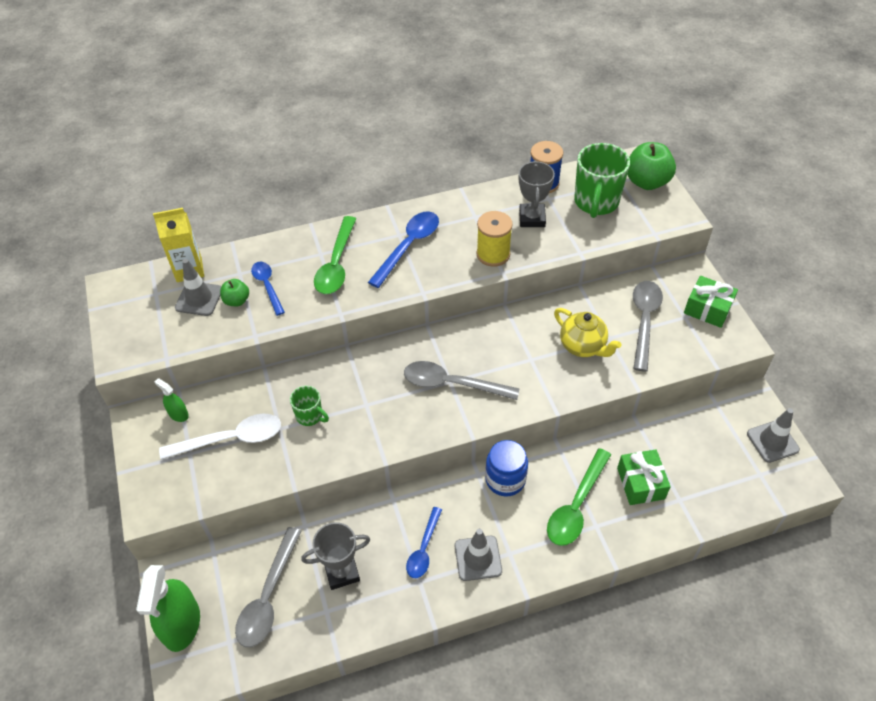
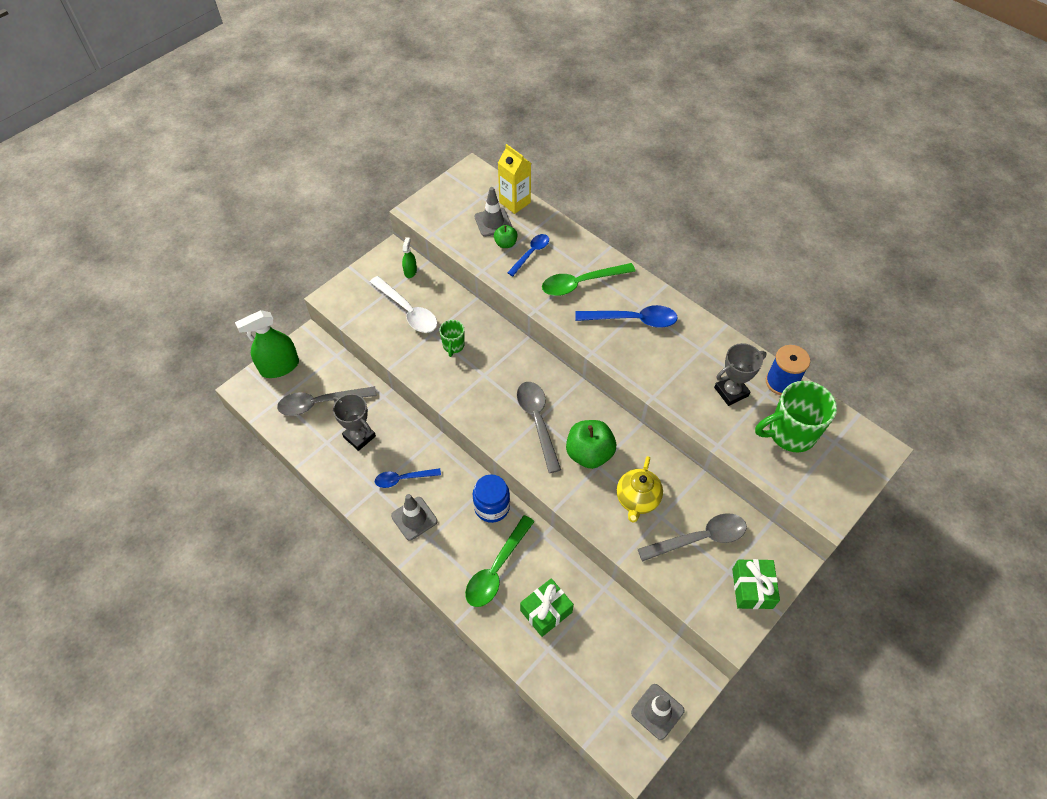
camera: 60 degrees right, 5 degrees up
(493, 254) = (667, 381): yellow spool -> none
(576, 506) = (496, 569): green spoon -> green spoon turned 60 degrees counterclockwise
(647, 182) = (852, 465): green apple -> green apple (589, 454)

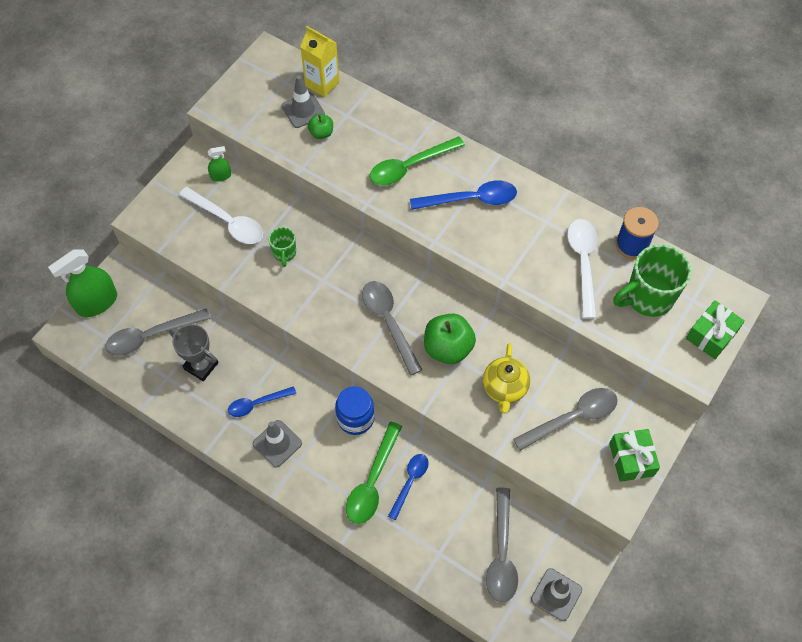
camera: 10 degrees left, 5 degrees up
(410, 271) = (221, 176): green spray bottle -> green spray bottle turned 75 degrees clockwise
(531, 253) = (351, 140): blue spoon -> blue spoon (410, 482)
(546, 611) = (430, 516): green gift -> green gift (711, 335)
(609, 661) = (501, 554): none -> grey spoon
(731, 392) = (583, 262): grey trophy -> white spoon

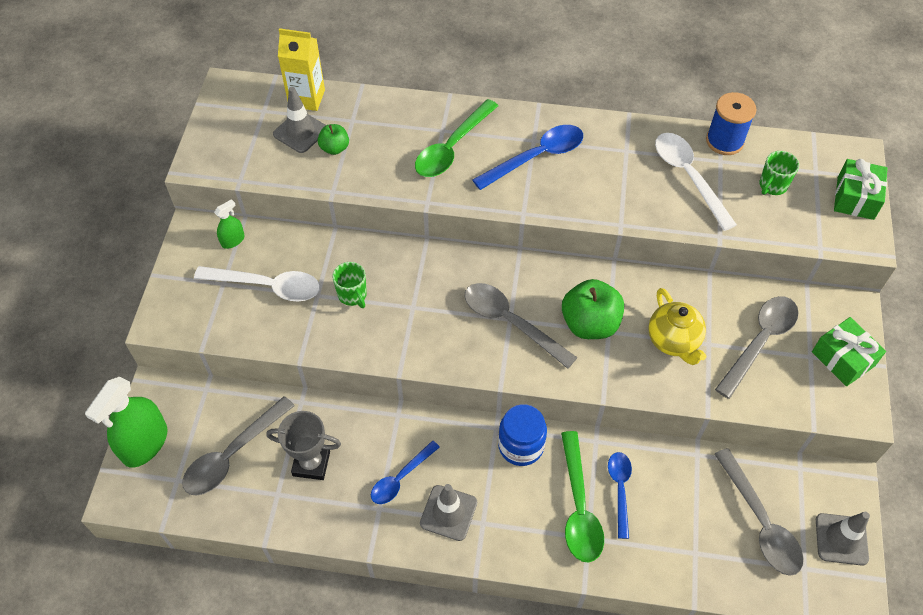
camera: 25 degrees left, 5 degrees down
(647, 297) = (772, 186): green mug -> green mug, size x0.52

